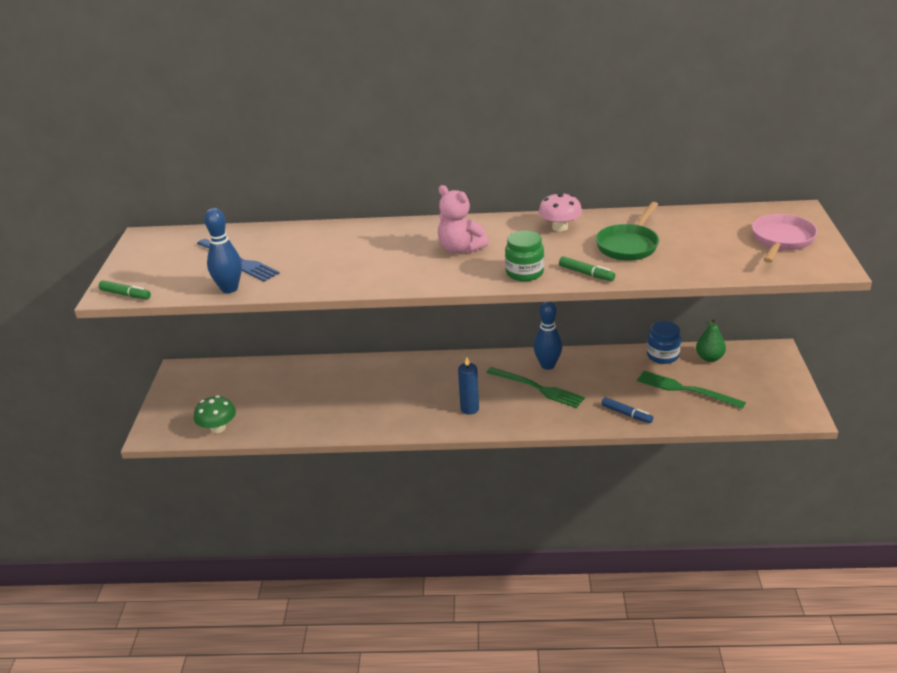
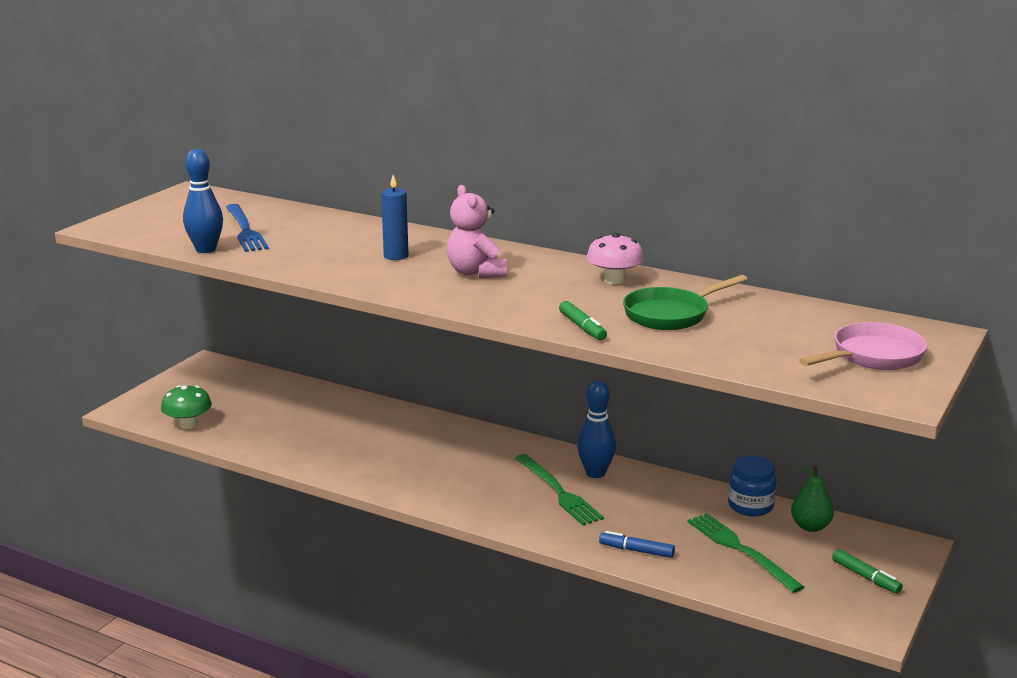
camera: 25 degrees right, 10 degrees down
(125, 294) = (111, 231): green marker -> green marker (865, 577)
(469, 409) = (459, 487): blue candle -> blue candle (396, 256)
(524, 273) = (514, 309): green jar -> none
(626, 414) = (636, 551): blue marker -> blue marker turned 135 degrees clockwise

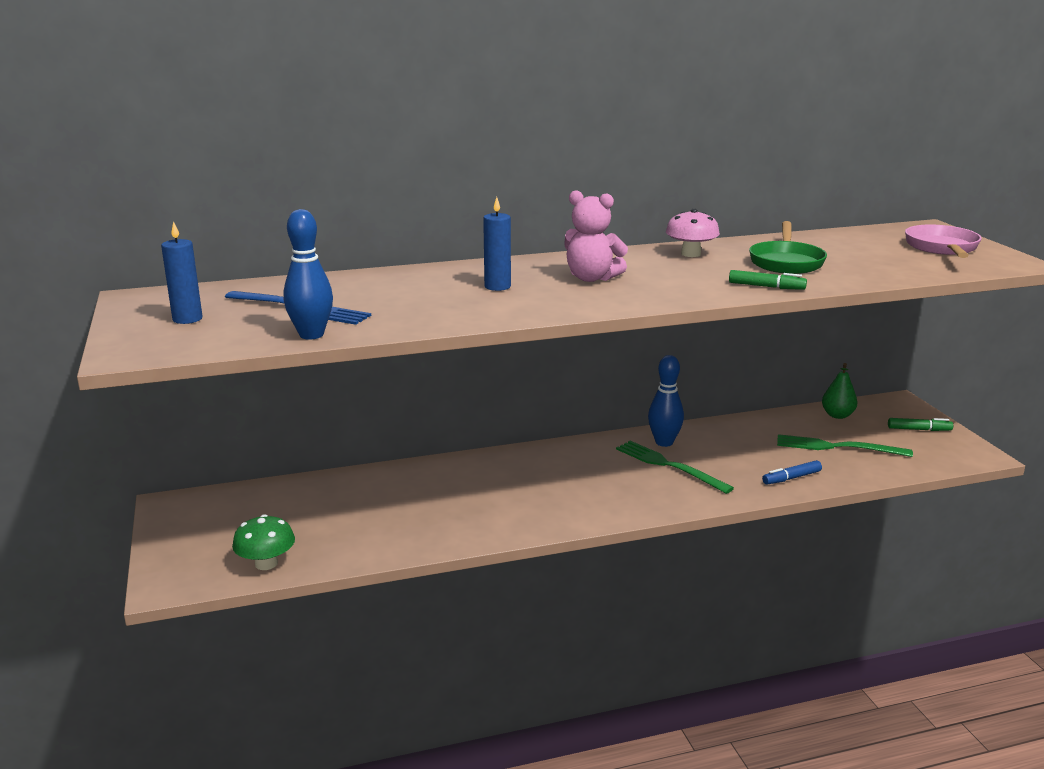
camera: 45 degrees left, 0 degrees up
(177, 215) = (187, 319): none -> blue candle
(558, 492) = (669, 466): green fork -> green fork turned 150 degrees counterclockwise
(750, 506) = (786, 419): blue jar -> none

